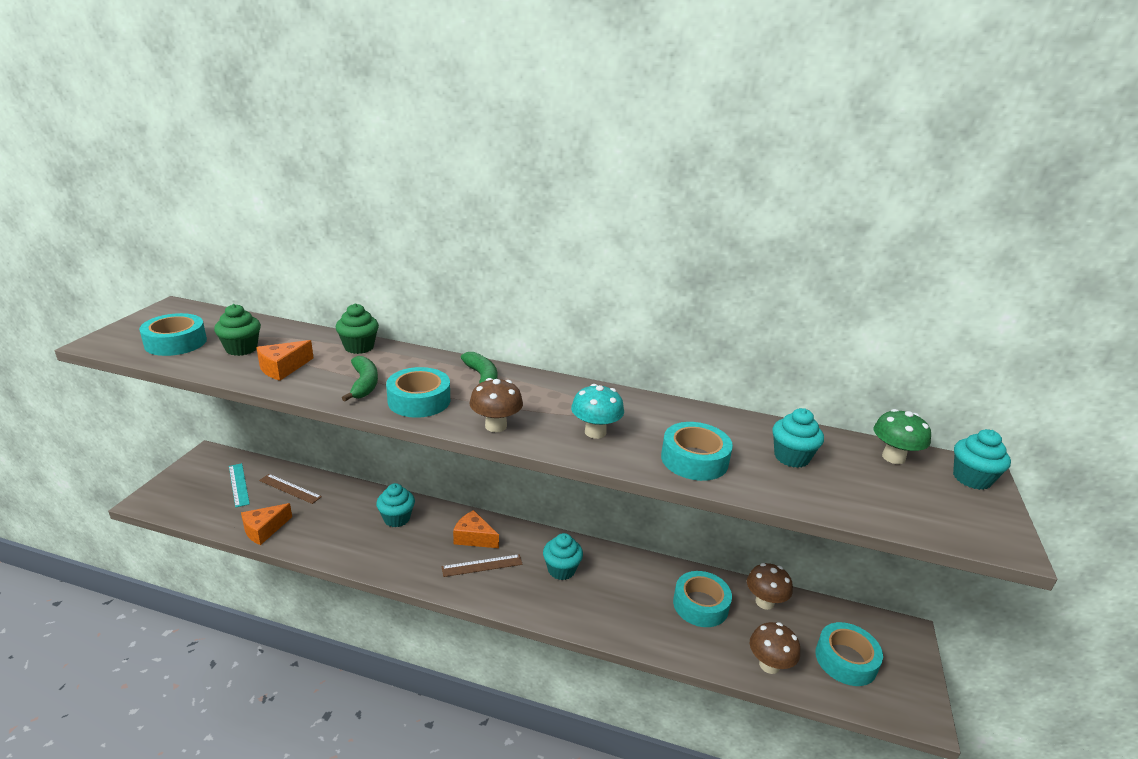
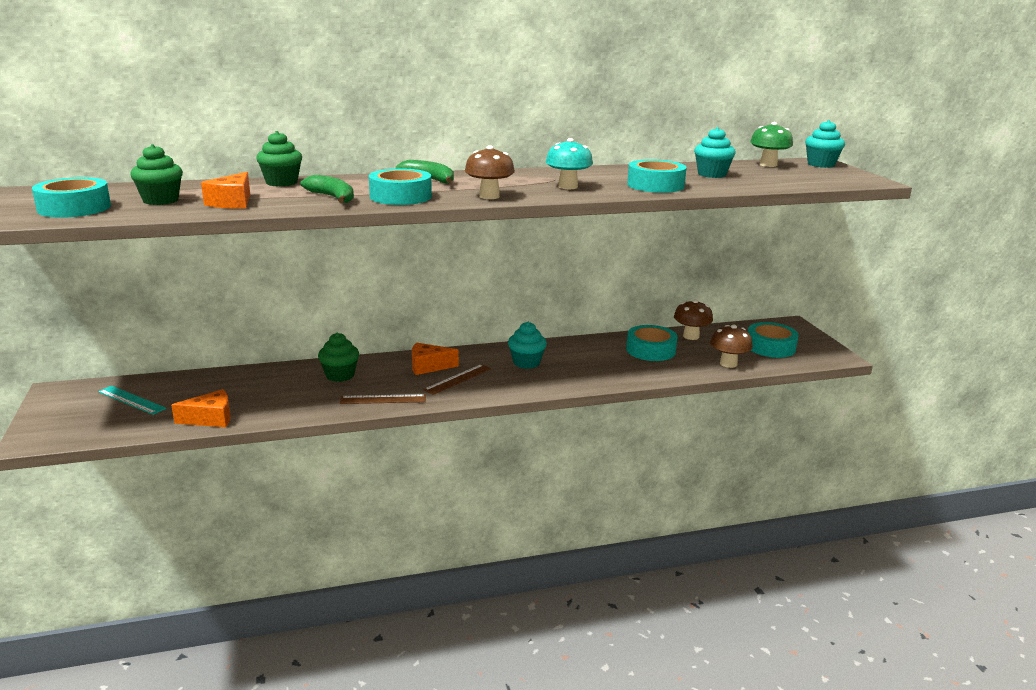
camera: 30 degrees left, 5 degrees down
(264, 530) = (210, 419): orange cheese -> orange cheese turned 120 degrees counterclockwise
(290, 488) = (197, 387): brown ruler -> brown ruler (383, 399)
(397, 518) = (340, 375): turquoise cupcake -> green cupcake

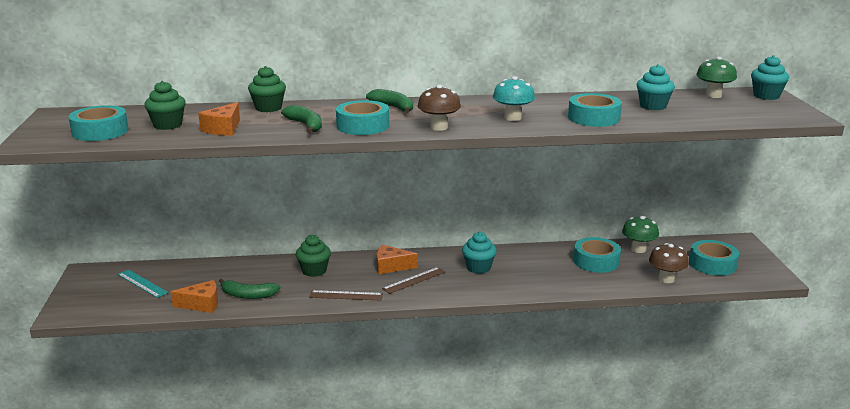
camera: 10 degrees right, 0 degrees up
(266, 405) = (248, 295): none -> green banana
(691, 336) = (638, 249): brown mushroom -> green mushroom

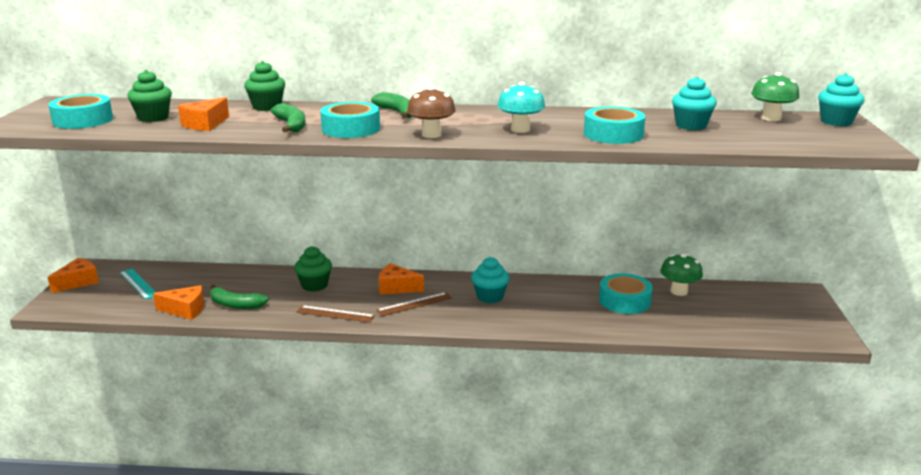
camera: 10 degrees right, 0 degrees up
(80, 287) = (78, 282): none -> orange cheese
(666, 279) = (699, 327): brown mushroom -> none
(712, 264) = (761, 315): turquoise tape -> none

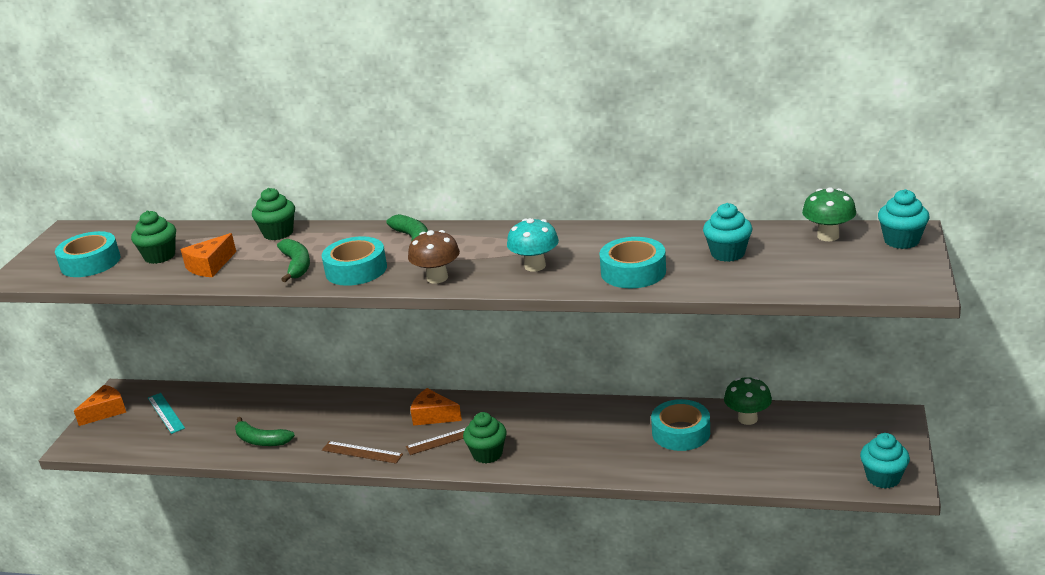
camera: 10 degrees right, 5 degrees up
(185, 310) = (210, 448): orange cheese -> none
(314, 285) = (346, 413): green cupcake -> green cupcake (487, 454)
(490, 297) = (532, 428): turquoise cupcake -> turquoise cupcake (883, 478)

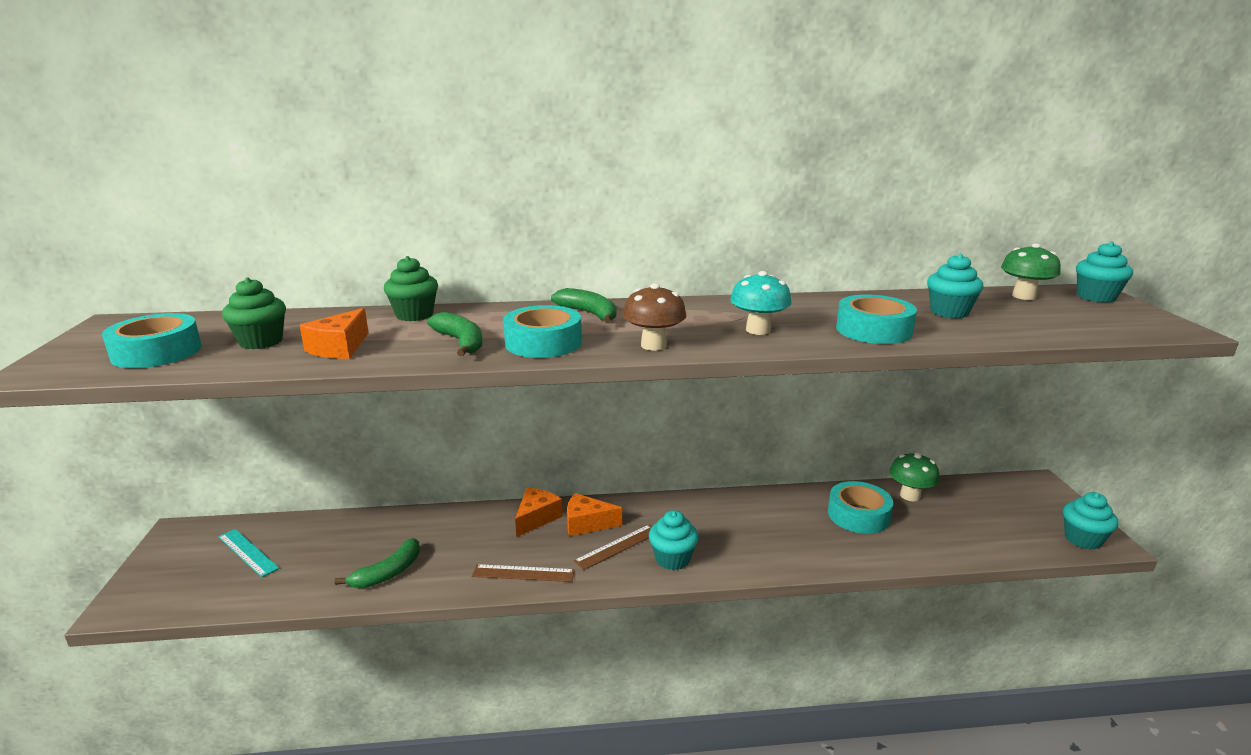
camera: 20 degrees left, 5 degrees down
(106, 411) = (161, 558): orange cheese -> orange cheese (536, 518)
(261, 440) = (388, 573): green banana -> green banana turned 60 degrees counterclockwise
(487, 454) = (672, 559): green cupcake -> turquoise cupcake

